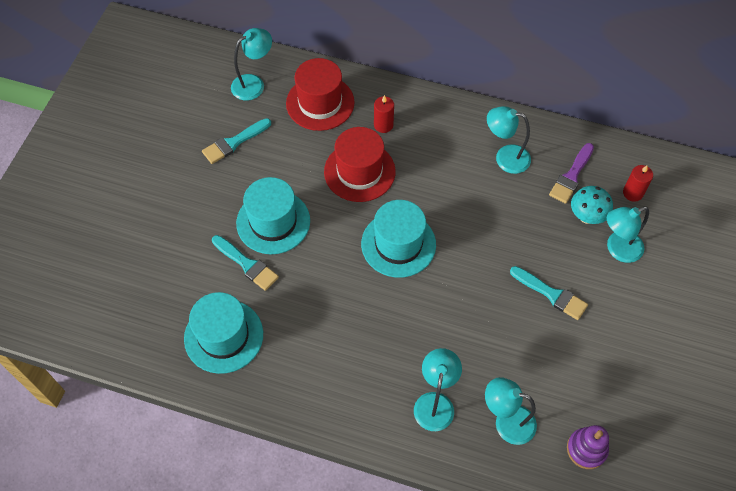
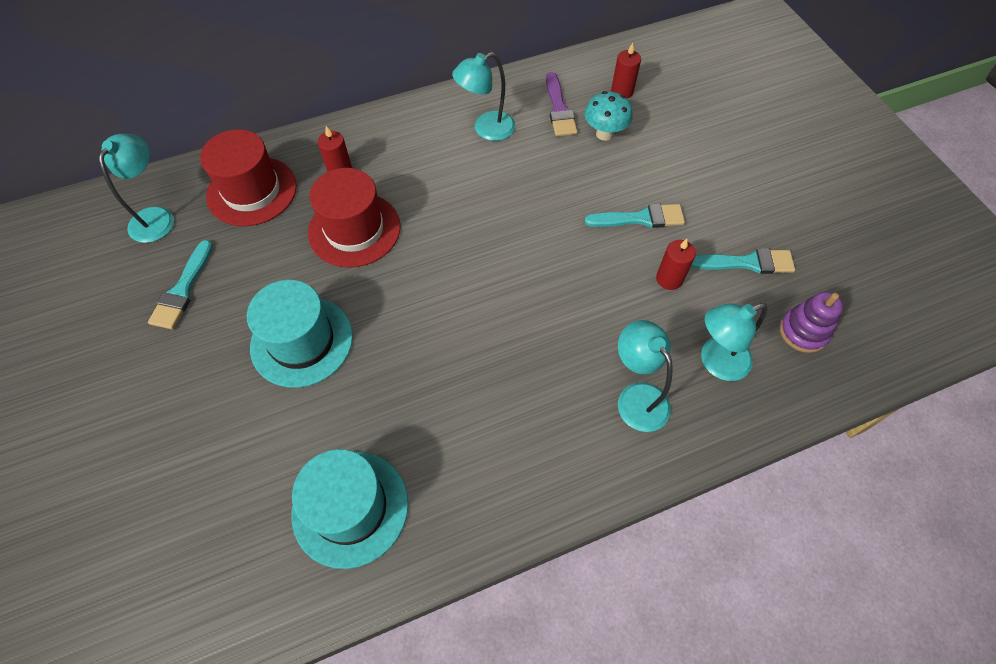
camera: 40 degrees left, 0 degrees up
(247, 264) = (309, 407): turquoise brush -> turquoise brush (747, 263)
(398, 244) = (458, 271): turquoise hat -> none
(530, 348) = (669, 279): none -> red candle
(617, 249) = (655, 143): turquoise lamp -> none

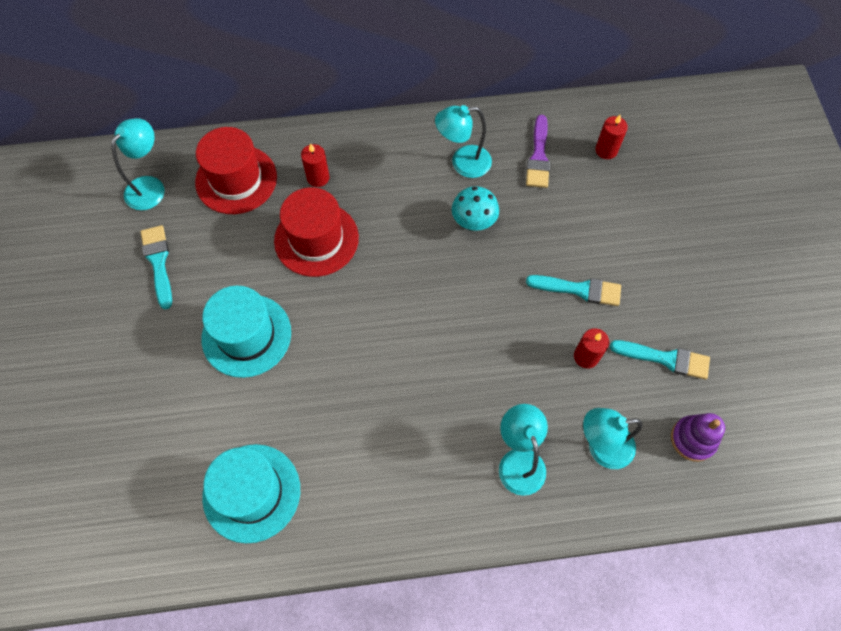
camera: 15 degrees right, 5 degrees up
(182, 290) = (158, 262): turquoise brush -> turquoise brush turned 135 degrees clockwise
(604, 134) = (574, 193): turquoise mushroom -> turquoise mushroom (473, 222)

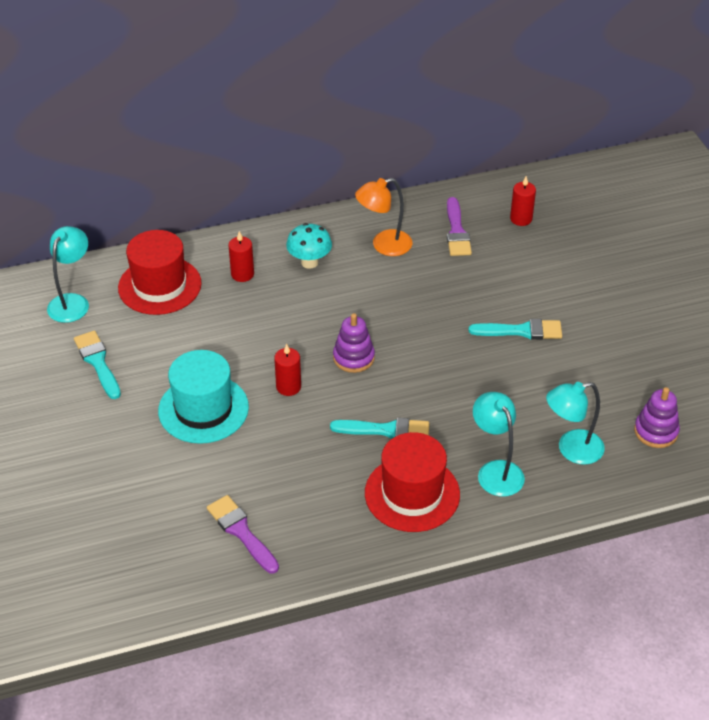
camera: 10 degrees left, 20 degrees down
(251, 492) = (241, 532): turquoise hat -> purple brush
(316, 239) = (253, 323): red hat -> red hat (412, 493)
(405, 296) = (353, 358): none -> purple stacking toy
(463, 163) = (384, 245): turquoise lamp -> orange lamp
(473, 222) = (406, 291): turquoise mushroom -> turquoise mushroom (309, 262)
(586, 356) = (540, 382): red candle -> red candle (288, 387)
(665, 359) = (615, 374): turquoise brush -> turquoise brush (386, 430)

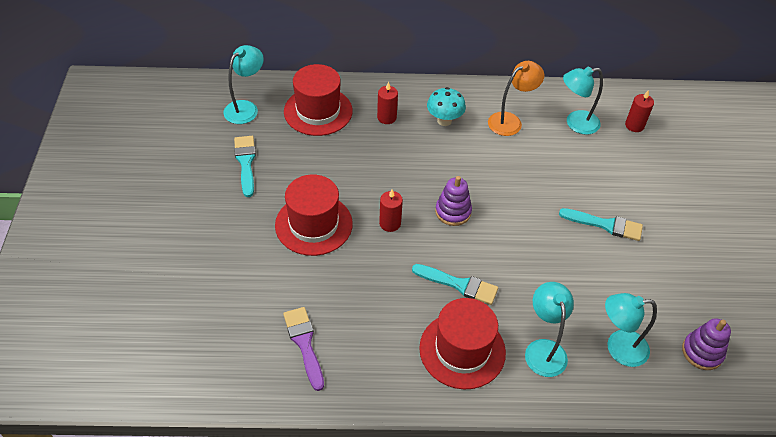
camera: 15 degrees right, 5 degrees up
(203, 409) = (313, 224): turquoise hat -> red hat
(384, 245) = (510, 121): orange lamp -> orange lamp turned 150 degrees clockwise
(456, 231) = (575, 123): purple brush -> turquoise lamp

